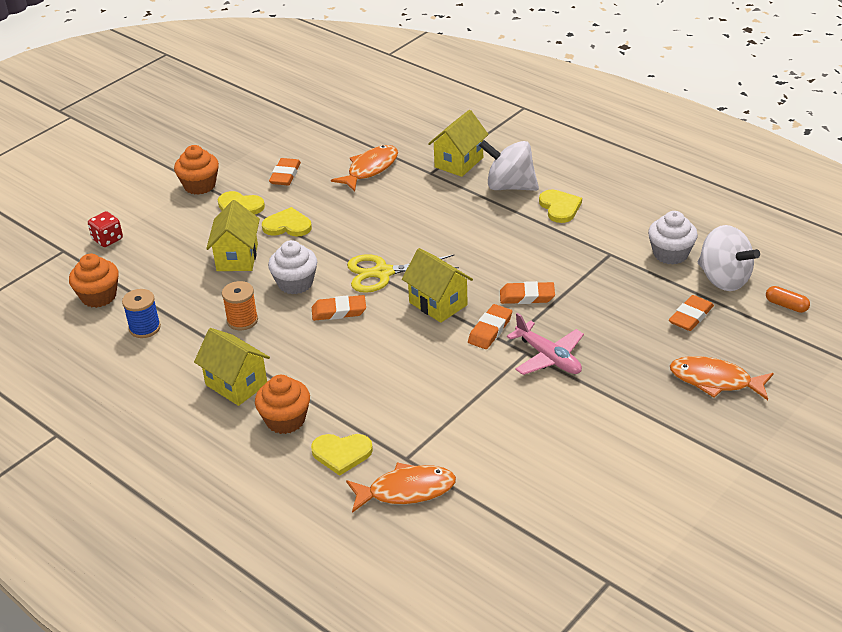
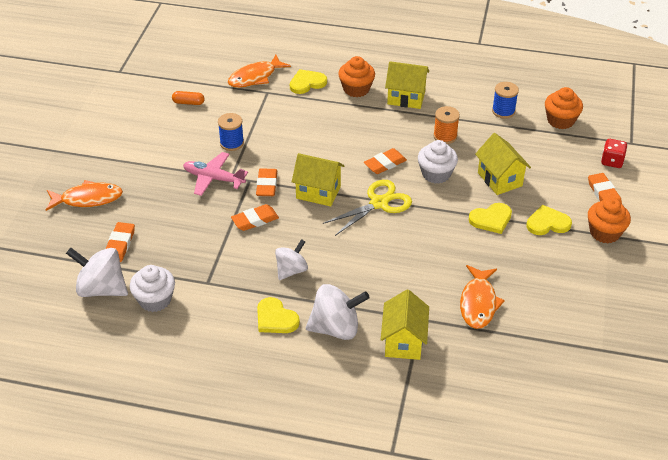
camera: 150 degrees right, 5 degrees up
(285, 175) = (546, 269): orange eraser -> orange eraser (604, 194)
(500, 396) = (232, 143): none -> blue spool
(519, 240) = (291, 270): none -> white spinning top
(786, 305) = (44, 280): orange capsule -> orange capsule (188, 103)

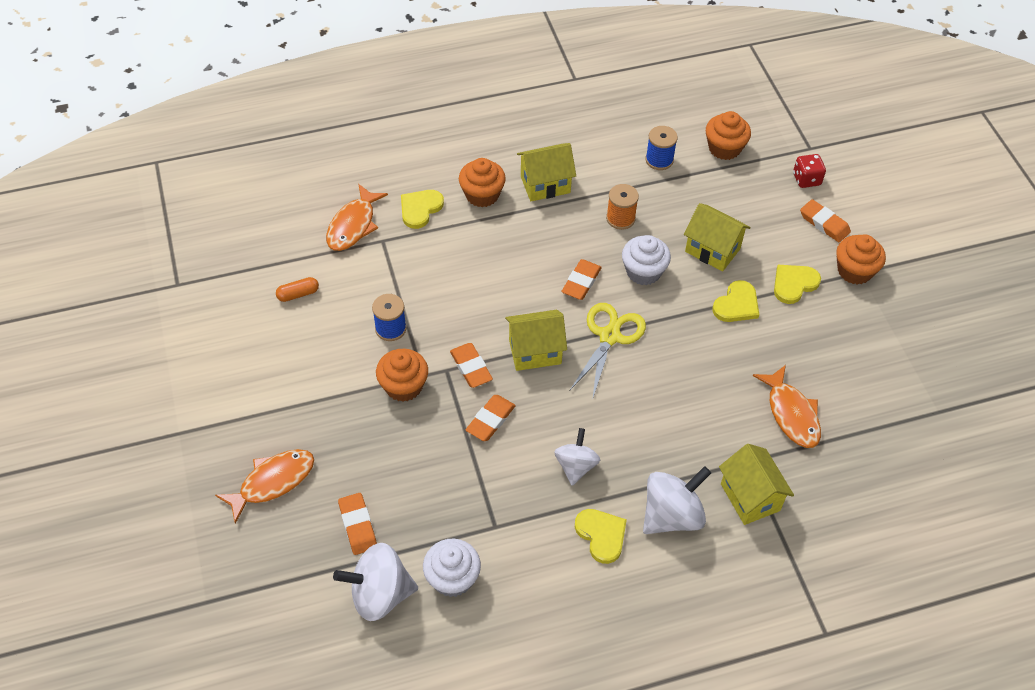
camera: 30 degrees left, 10 degrees up
(213, 178) = (403, 386): pink plane -> orange cupcake
(275, 318) = (601, 535): yellow heart -> yellow heart turned 135 degrees counterclockwise

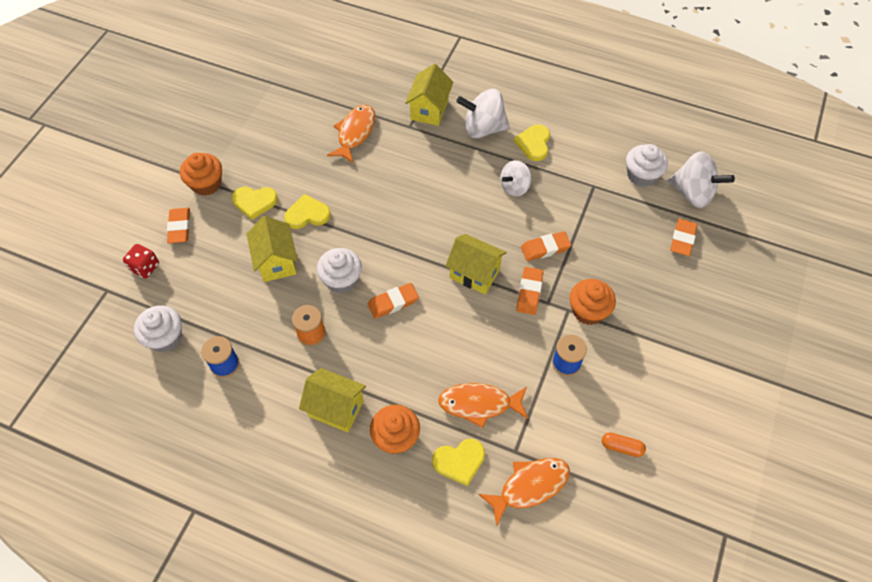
camera: 140 degrees left, 5 degrees up
(272, 482) = (726, 303): orange fish -> orange fish (479, 404)
(609, 336) = (413, 250): yellow scissors -> none
(724, 148) = (165, 337): orange cupcake -> white cupcake

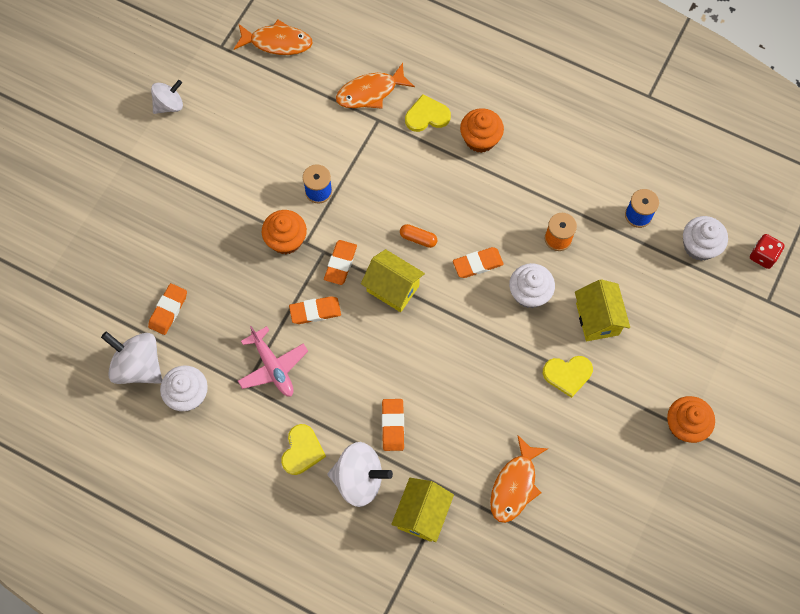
camera: 175 degrees left, 10 degrees up
(145, 267) = (734, 323): red dice -> red dice (763, 256)
(180, 227) = (706, 369): orange eraser -> orange eraser (392, 425)
(254, 202) = (627, 395): yellow heart -> none
(336, 408) = (533, 167): yellow house -> none
(479, 404) = (404, 161): orange fish -> orange fish (277, 42)
(514, 187) = (335, 391): white spinning top -> white spinning top (169, 105)
(573, 201) = (273, 367): none -> pink plane
(621, 447) = (286, 116): orange capsule -> orange capsule (418, 238)

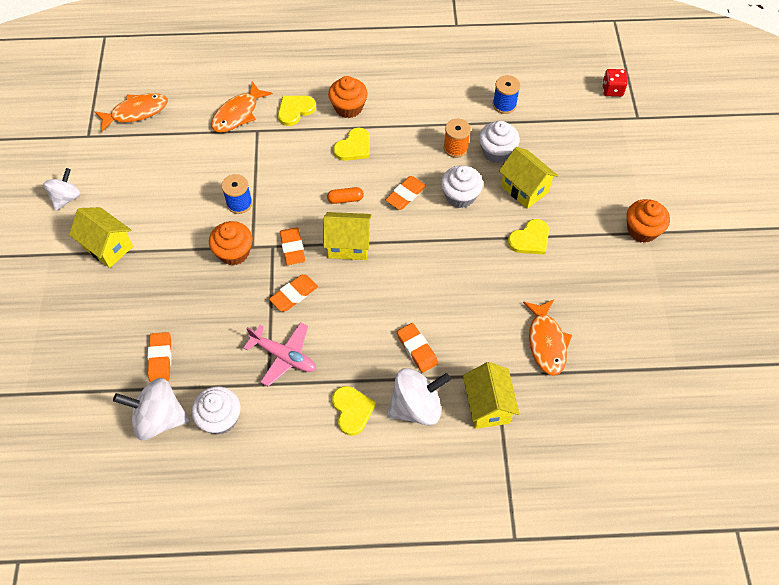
camera: 30 degrees left, 10 degrees down
(180, 175) = (108, 247): none -> yellow house
(459, 186) = (354, 147): none -> yellow heart
(699, 246) = (563, 104): white cupcake -> white cupcake (496, 152)

